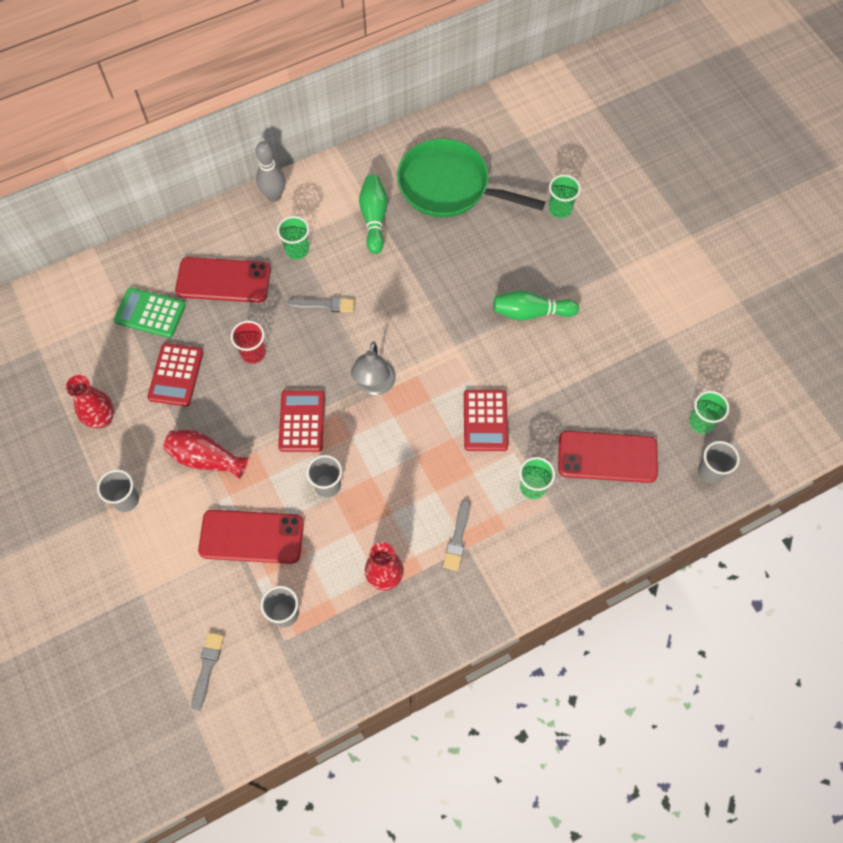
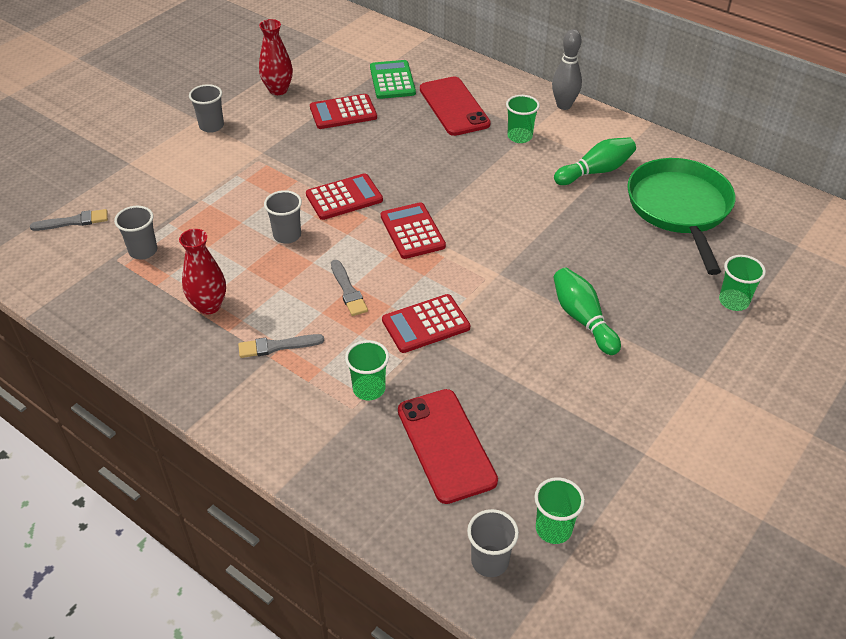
camera: 65 degrees right, 20 degrees down
(205, 459) = (273, 155): red vase -> none
(251, 537) = (210, 206): red phone -> none
(253, 353) = (394, 147): red cup -> none
(324, 305) = (475, 171): grey brush -> grey brush (348, 290)
(374, 386) = (412, 231): grey lamp -> red calculator

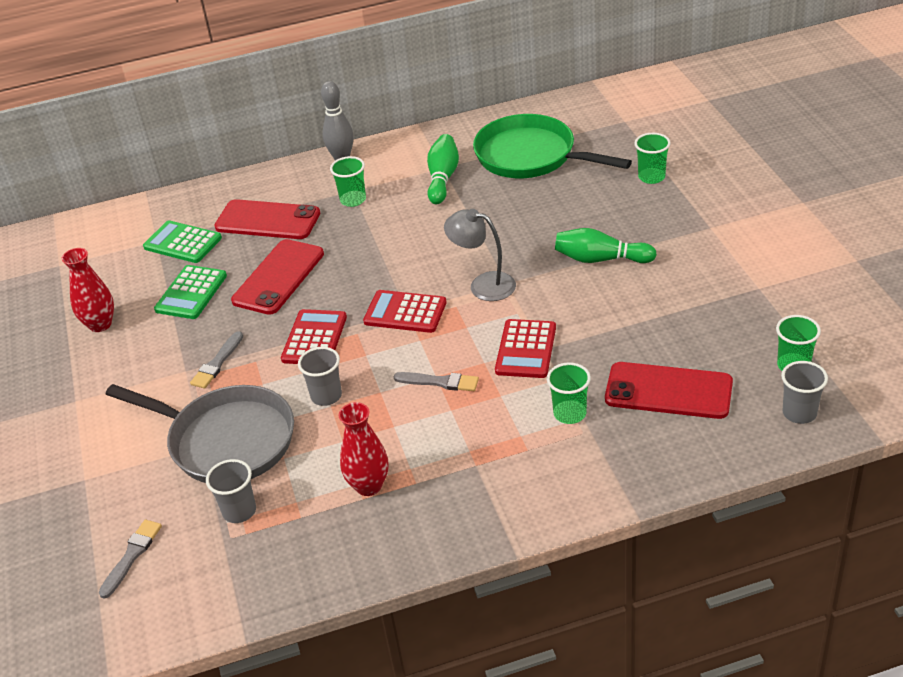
camera: 50 degrees left, 5 degrees down
(207, 208) = (226, 441): none -> grey pan
(211, 126) = (99, 394): grey cup -> none
(277, 346) = (466, 455): grey brush -> grey brush (217, 363)
(343, 112) = (191, 293): red calculator -> green calculator
(396, 145) = (278, 277): none -> red phone
(484, 260) = (483, 284): none -> grey lamp

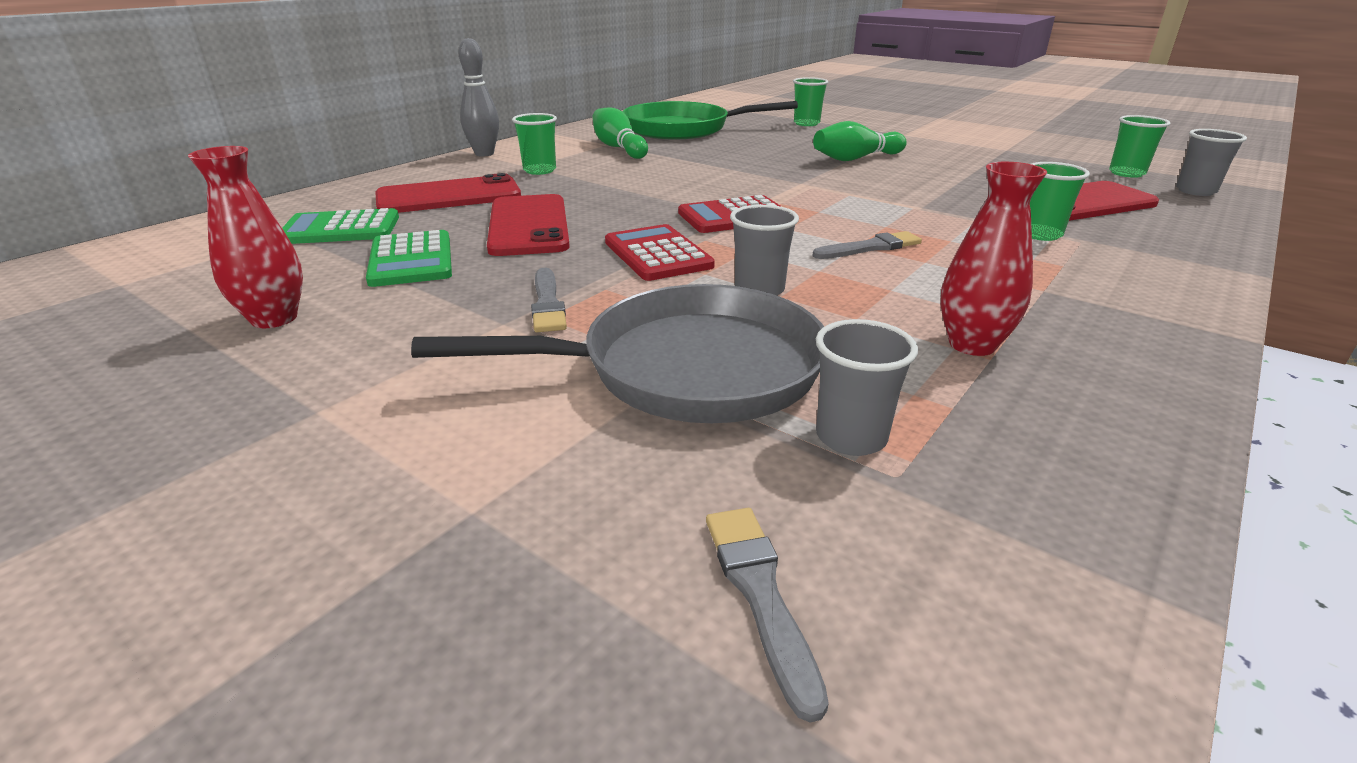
camera: 40 degrees left, 10 degrees down
(483, 284) = (780, 187): grey lamp -> none
(526, 349) = (907, 210): red calculator -> none

